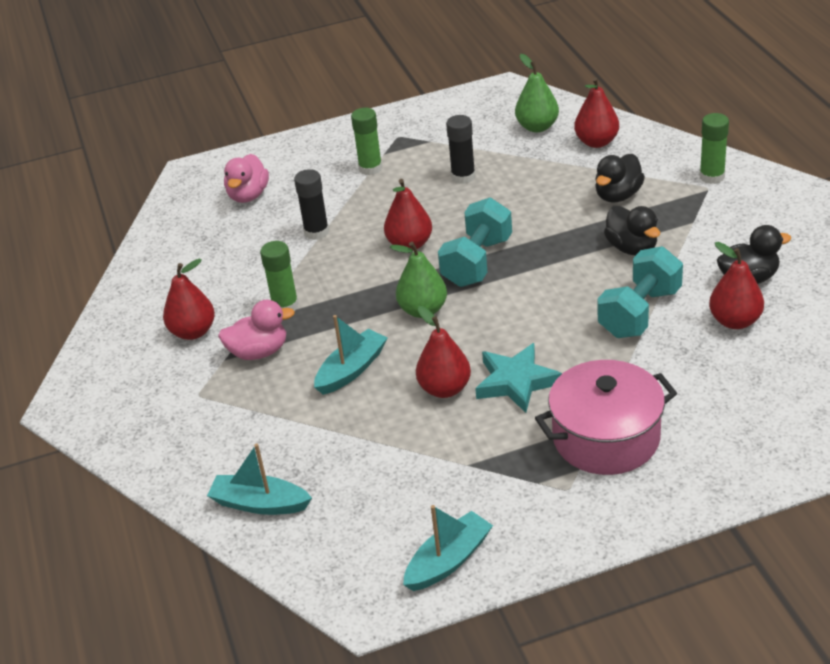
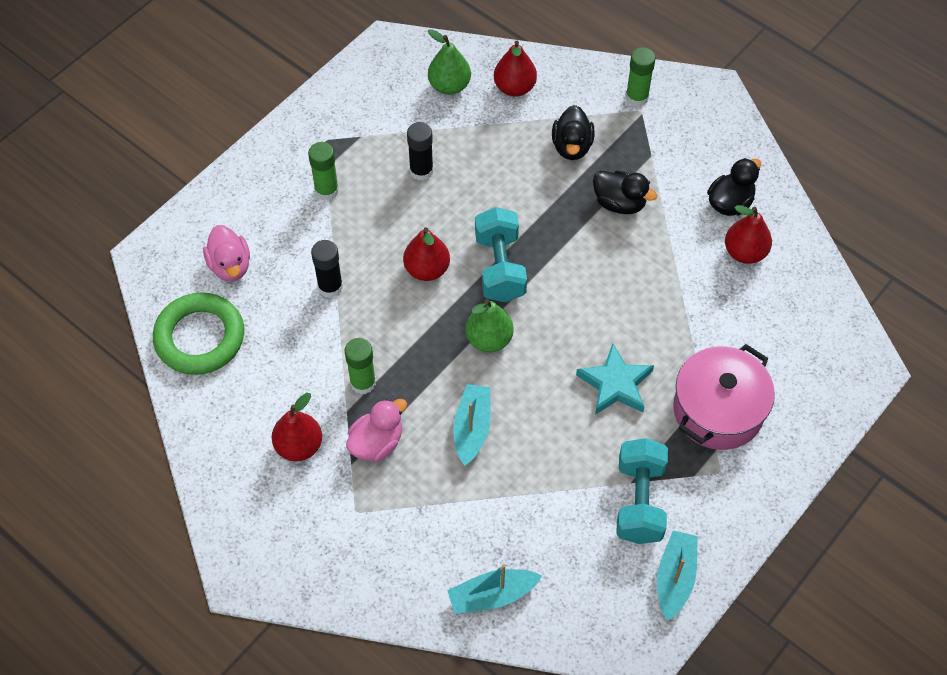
camera: 35 degrees left, 20 degrees up
(182, 234) = (200, 337): none -> green ring
(444, 389) = (563, 415): red pear -> none
(640, 313) = (668, 272): turquoise dumbbell -> turquoise dumbbell (639, 501)

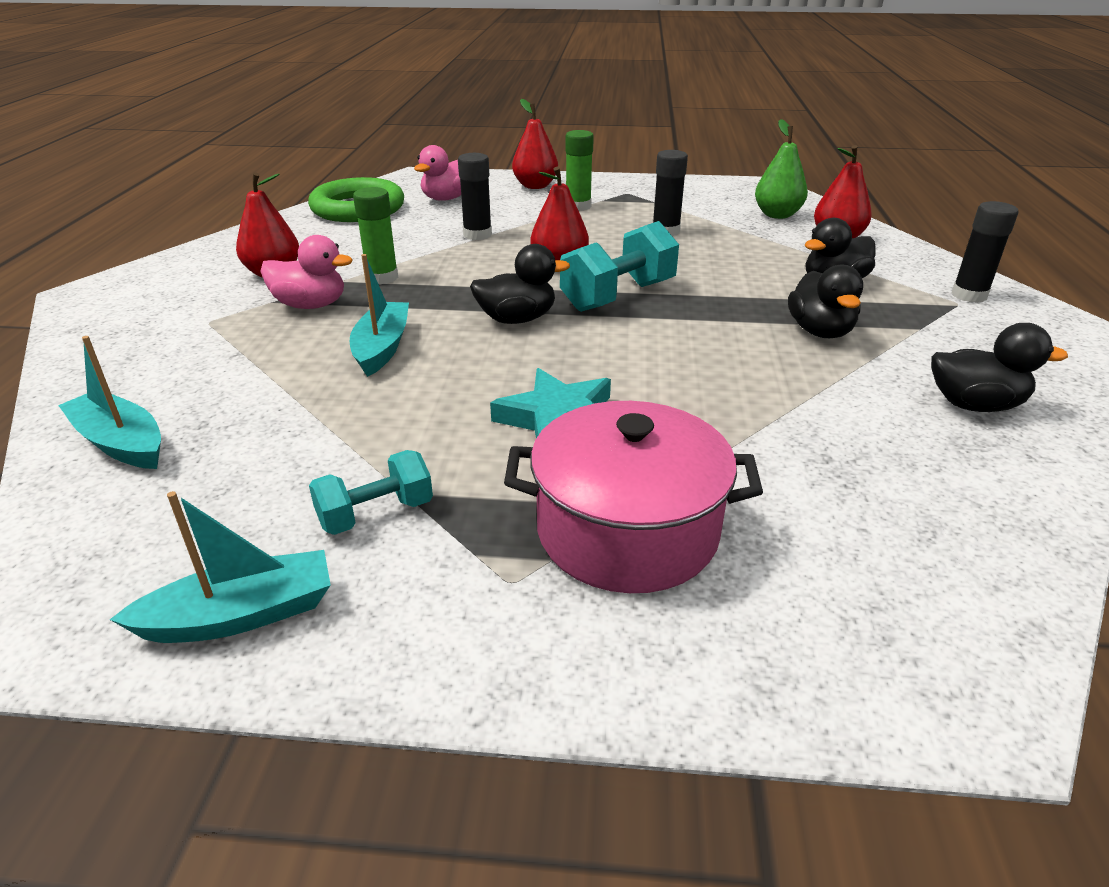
camera: 55 degrees right, 25 degrees down
(472, 428) = (382, 347): turquoise boat -> turquoise boat turned 60 degrees counterclockwise
(489, 339) = (517, 319): green pear -> black duck
(637, 97) = (969, 295): green glue stick -> black glue stick
(639, 501) = (376, 514): turquoise dumbbell -> turquoise dumbbell, size x0.61
(744, 252) = (928, 447): red pear -> red pear (535, 186)

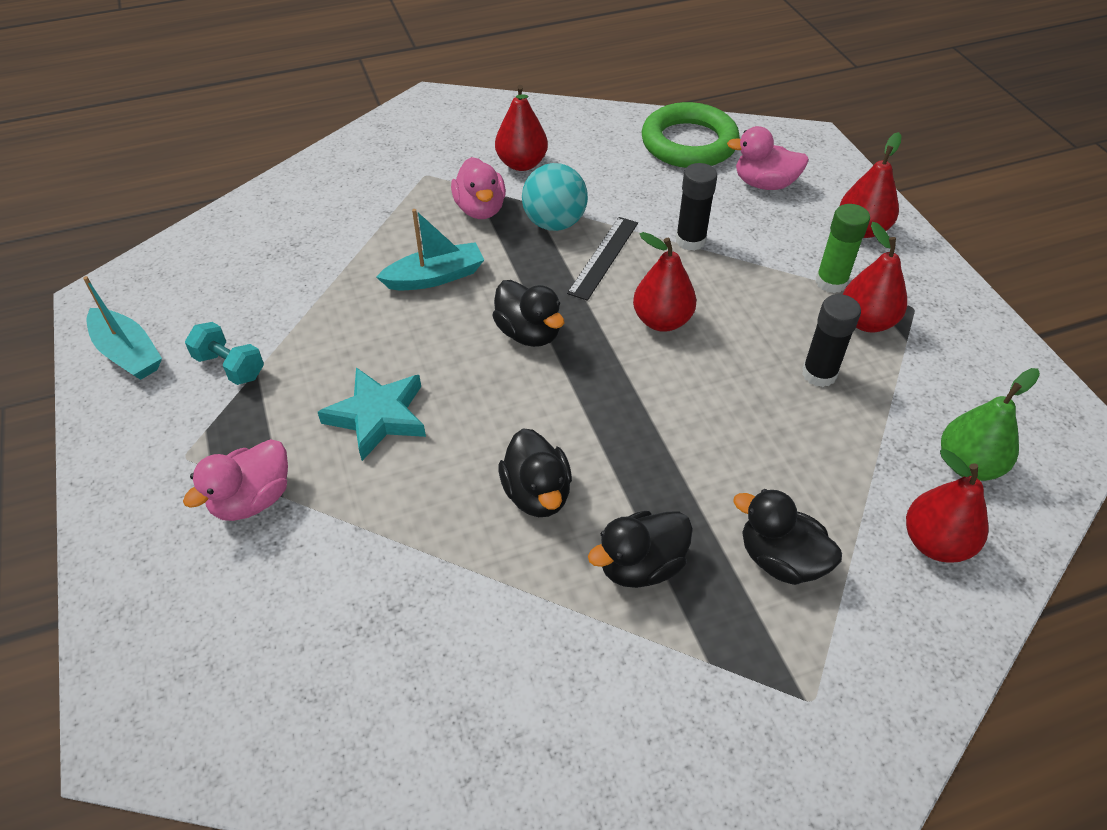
camera: 65 degrees right, 15 degrees up
(121, 443) = (261, 223): turquoise boat -> none
(382, 277) = (554, 223): green glue stick -> turquoise ball
(456, 268) = (604, 257): none -> black ruler
(618, 296) = (620, 385): turquoise dumbbell -> none
(627, 531) = (252, 499): pink pot -> pink duck
(628, 207) = (866, 321): none -> red pear
(969, 295) = (847, 712): black glue stick -> none
(974, 405) = (547, 725): black duck -> black duck (537, 493)

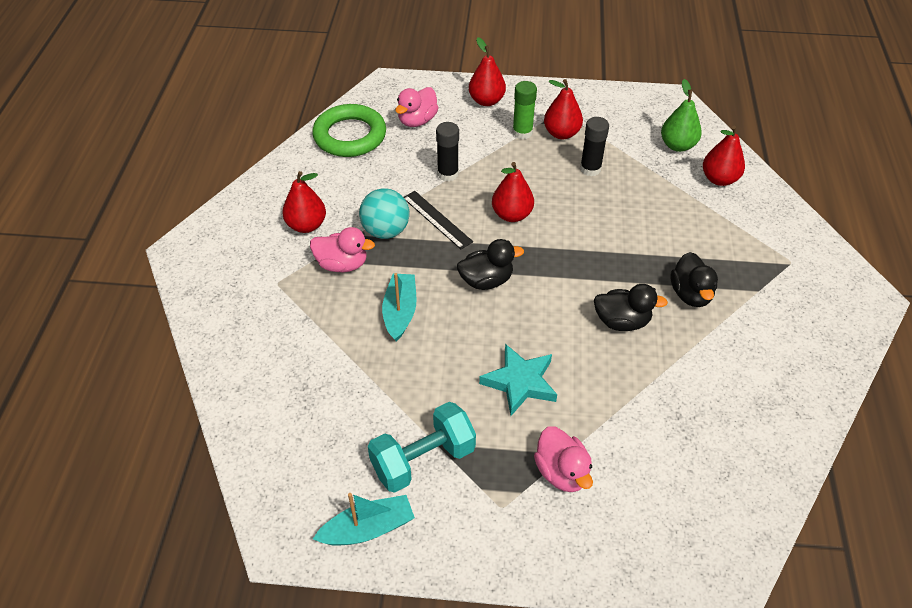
camera: 65 degrees left, 0 degrees up
(230, 367) = (423, 460): turquoise dumbbell -> turquoise dumbbell, size x1.65
(780, 559) = (708, 238): black duck -> none

